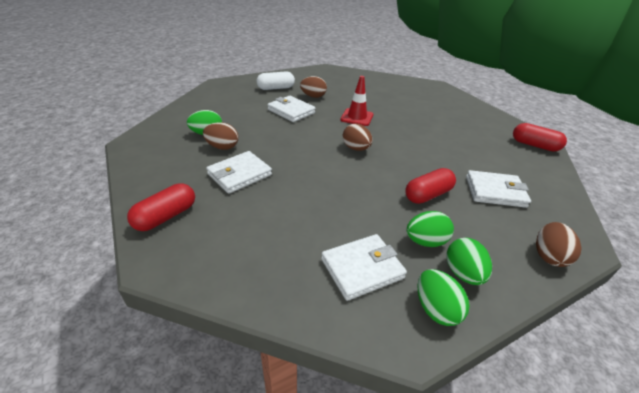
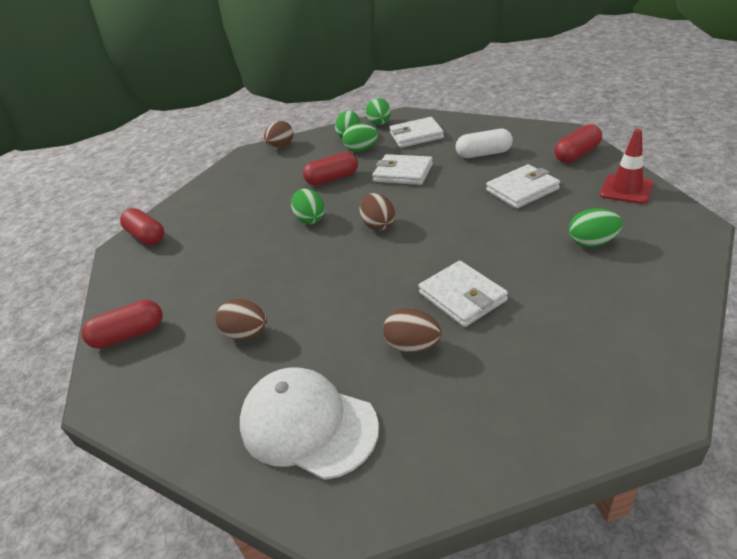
camera: 160 degrees left, 0 degrees up
(222, 147) = (557, 221): brown egg -> brown egg (246, 334)
(276, 88) = (498, 381): white capsule -> white capsule (483, 154)
(347, 80) = (308, 425): none -> white cap
(357, 117) = (349, 283): red traffic cone -> red traffic cone (626, 189)
(414, 155) = (310, 219): none -> green egg
(457, 100) = (129, 335): none -> red capsule
(495, 192) = (265, 184): white wallet -> white wallet (403, 173)

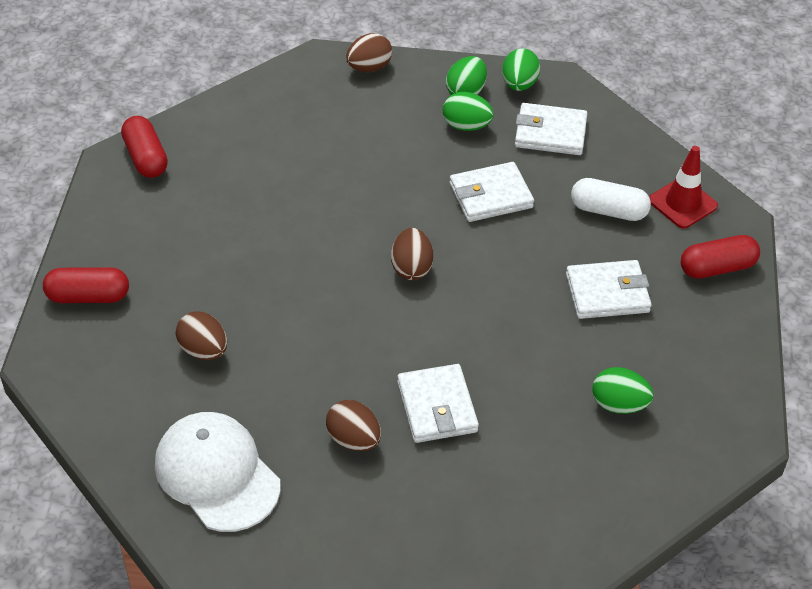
camera: 15 degrees right, 10 degrees up
(310, 219) = (341, 221): green egg -> none
(332, 179) = (401, 164): red capsule -> none
(403, 173) = (490, 195): white wallet -> white wallet turned 60 degrees counterclockwise
(626, 189) = (722, 351): red traffic cone -> red traffic cone (682, 203)

